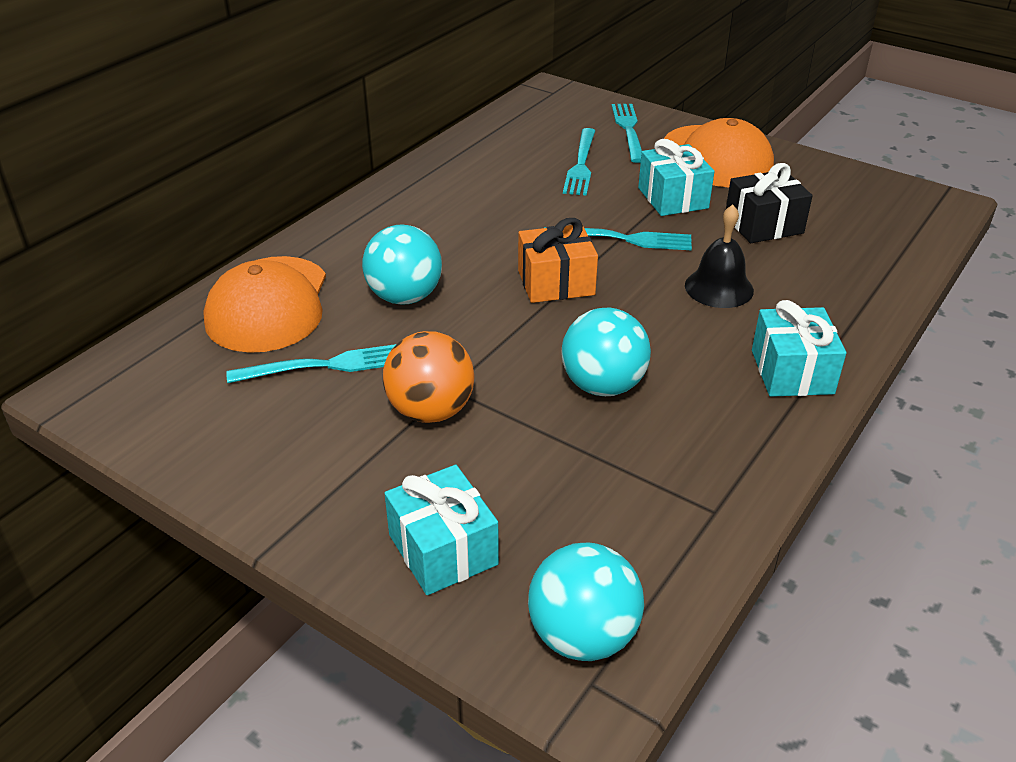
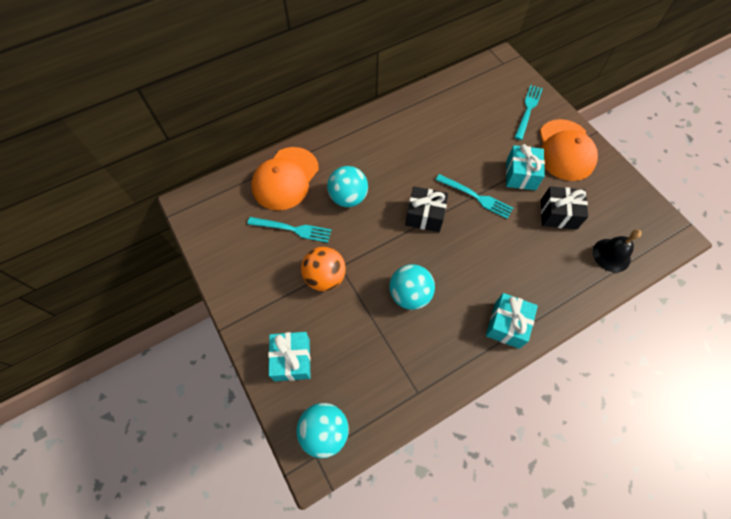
camera: 25 degrees right, 25 degrees up
(556, 282) = (424, 216): orange gift -> black gift
(581, 165) = (485, 130): turquoise fork -> none
(719, 288) = (505, 252): black bell -> black bell (611, 255)

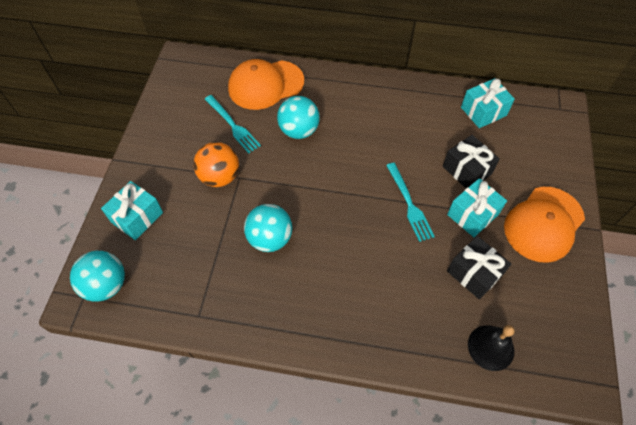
camera: 40 degrees right, 5 degrees down
(424, 216) = (347, 187): black gift -> black gift (467, 170)
(507, 325) = (325, 325): turquoise gift -> turquoise gift (483, 111)
(528, 109) = (542, 164): turquoise fork -> none

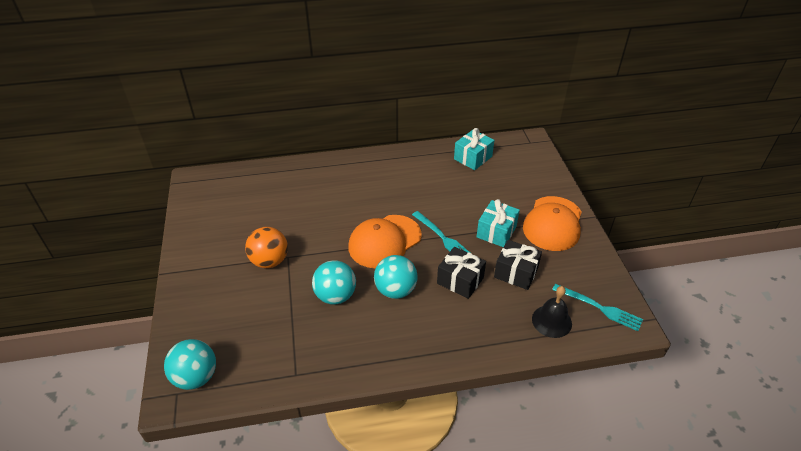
camera: 20 degrees left, 15 degrees down
(137, 217) = (203, 314): turquoise gift -> none
(233, 126) = (265, 219): turquoise fork -> turquoise fork (600, 308)
(265, 85) = (282, 181): orange cap -> orange cap (384, 241)
(299, 131) = (326, 208): turquoise ball -> turquoise ball (395, 290)
(467, 170) = (478, 202): black gift -> black gift (460, 280)

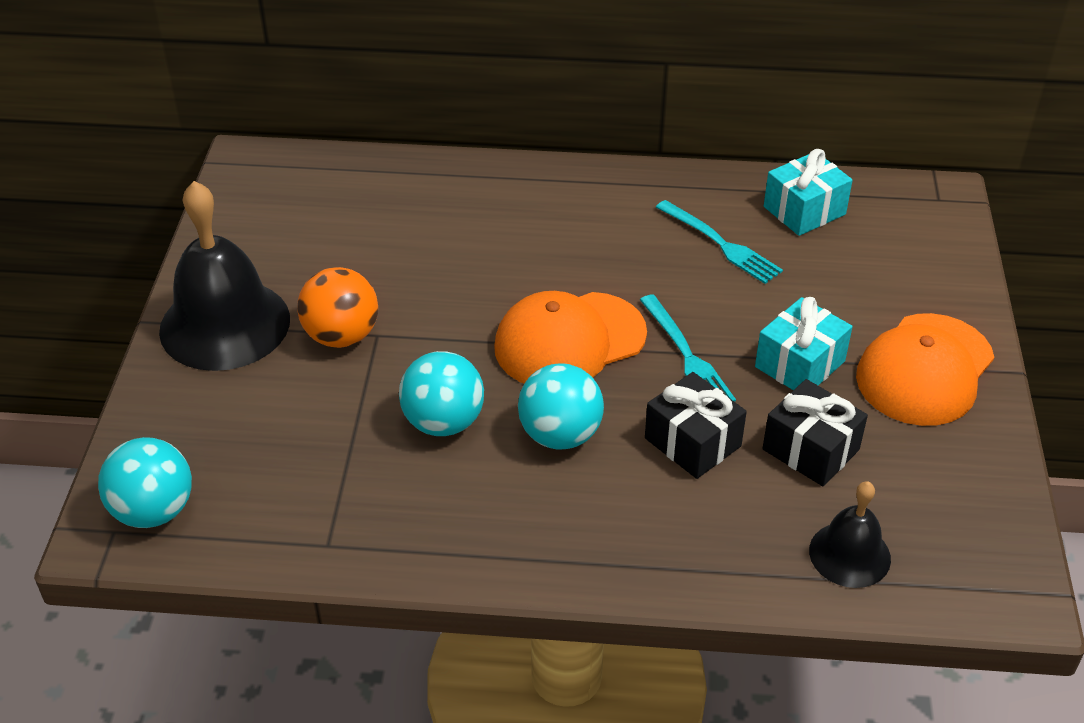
camera: 15 degrees right, 0 degrees up
(206, 267) = (225, 324): none -> black bell
(600, 308) = (961, 551): turquoise fork -> turquoise fork (722, 245)

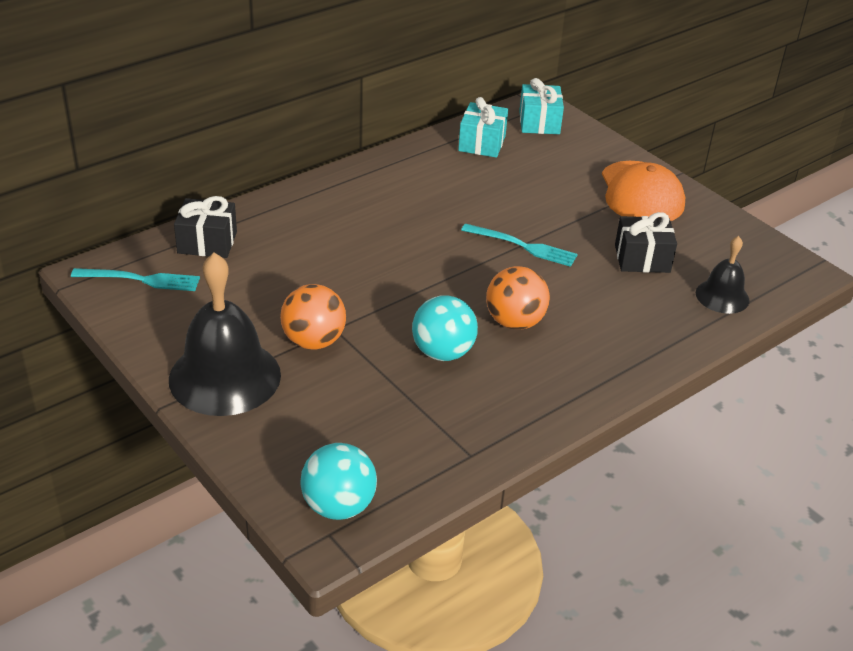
camera: 45 degrees left, 5 degrees down
(560, 435) = (514, 322): turquoise ball -> orange ball
(569, 341) = (451, 272): orange cap -> none
(692, 442) = (584, 287): black gift -> black gift (207, 242)
(722, 245) = (463, 181): turquoise fork -> turquoise fork (142, 280)
(800, 364) = (582, 221): turquoise gift -> turquoise gift (539, 122)

